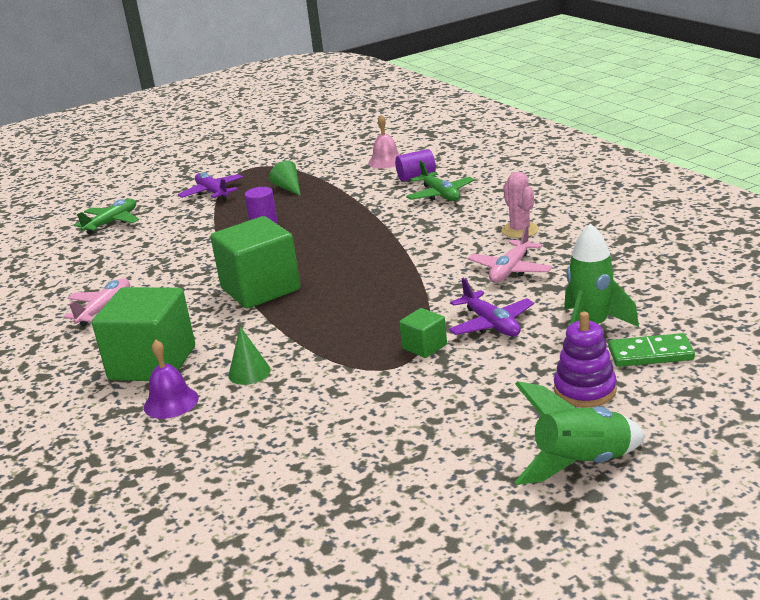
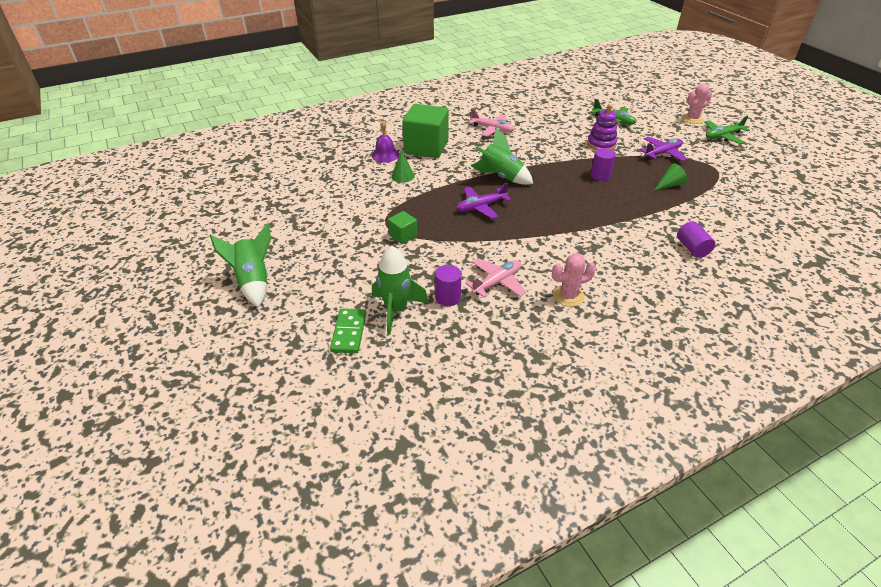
camera: 90 degrees right, 15 degrees up
(125, 178) = (692, 119): none -> pink cactus
(260, 289) = (501, 177): green cube -> green rocket
(386, 161) = (731, 233): pink bell -> none
(440, 195) = (650, 259): green plane -> green plane (722, 136)
(491, 324) = (419, 265): purple plane -> purple plane (481, 207)
(510, 270) = (497, 282): pink plane -> pink plane turned 105 degrees clockwise
(551, 297) = (447, 297): none -> purple cylinder
(585, 390) = (322, 294): purple stacking toy -> purple stacking toy (601, 144)

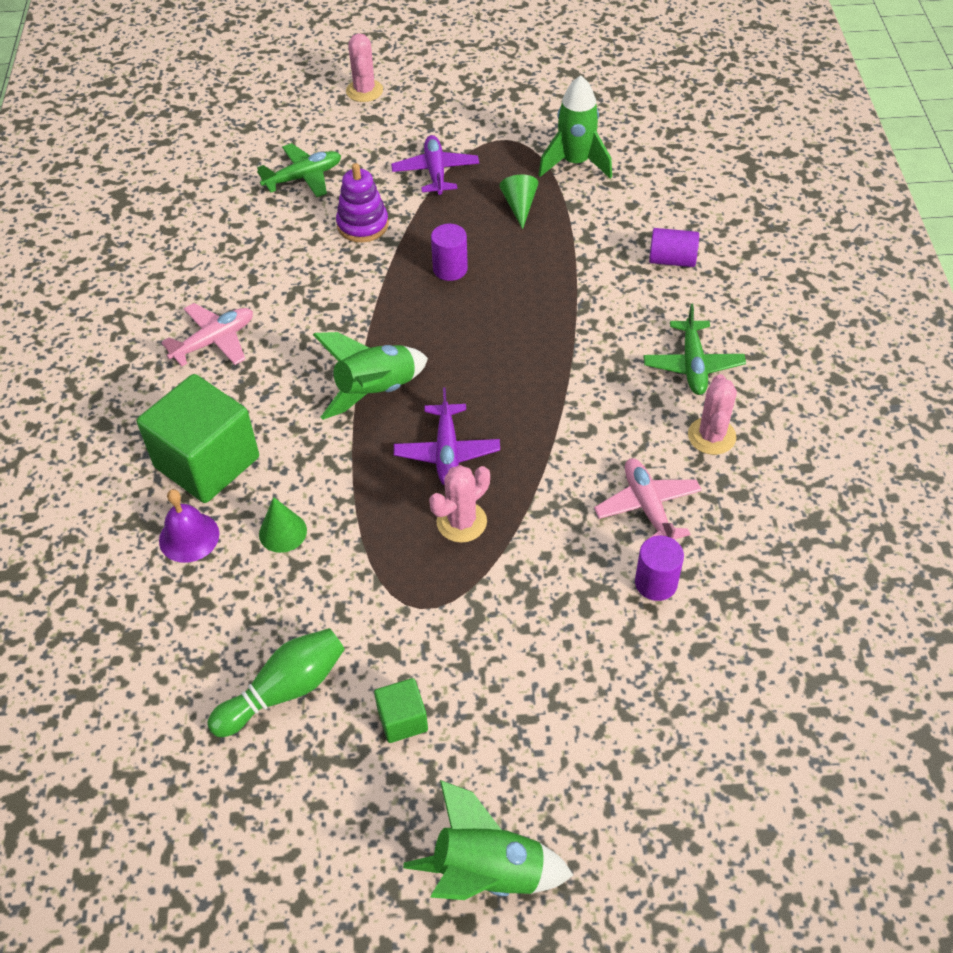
camera: 65 degrees left, 10 degrees up
(322, 200) = (284, 690): none -> green bowling pin
(349, 332) = (683, 746): green domino -> none
(396, 310) = (656, 662): green rocket -> green rocket (575, 163)
(403, 235) = (469, 591): green cube -> green cube (402, 719)
(442, 222) = (461, 522): none -> pink cactus
(722, 136) = (433, 88): green plane -> green plane (692, 365)

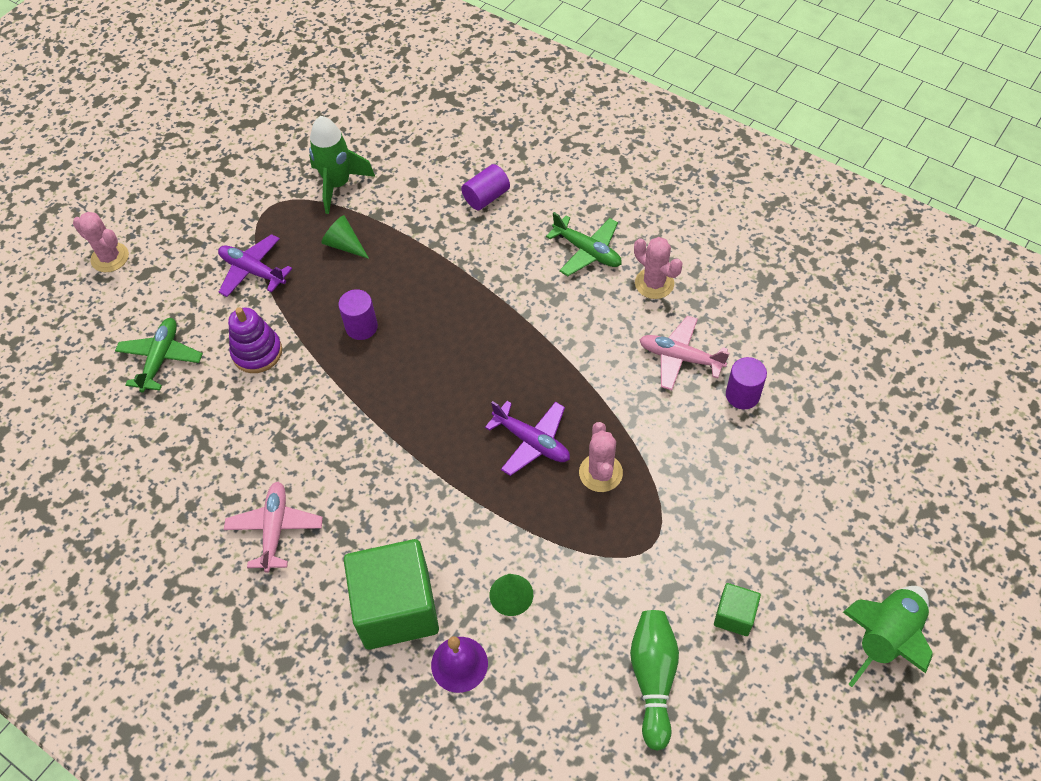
camera: 50 degrees left, 5 degrees up
(376, 391) = (434, 450): green rocket -> none

